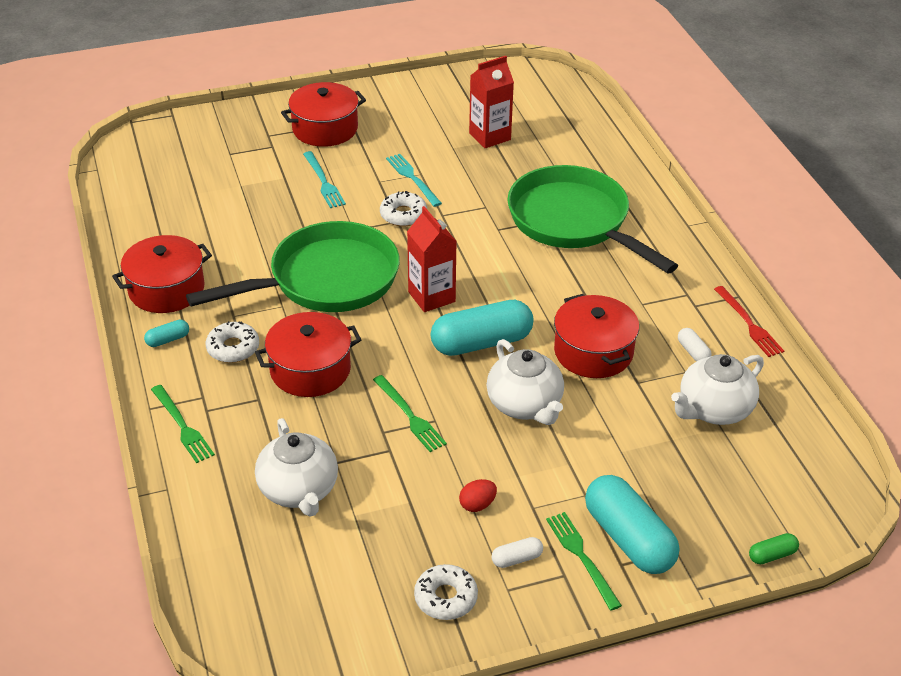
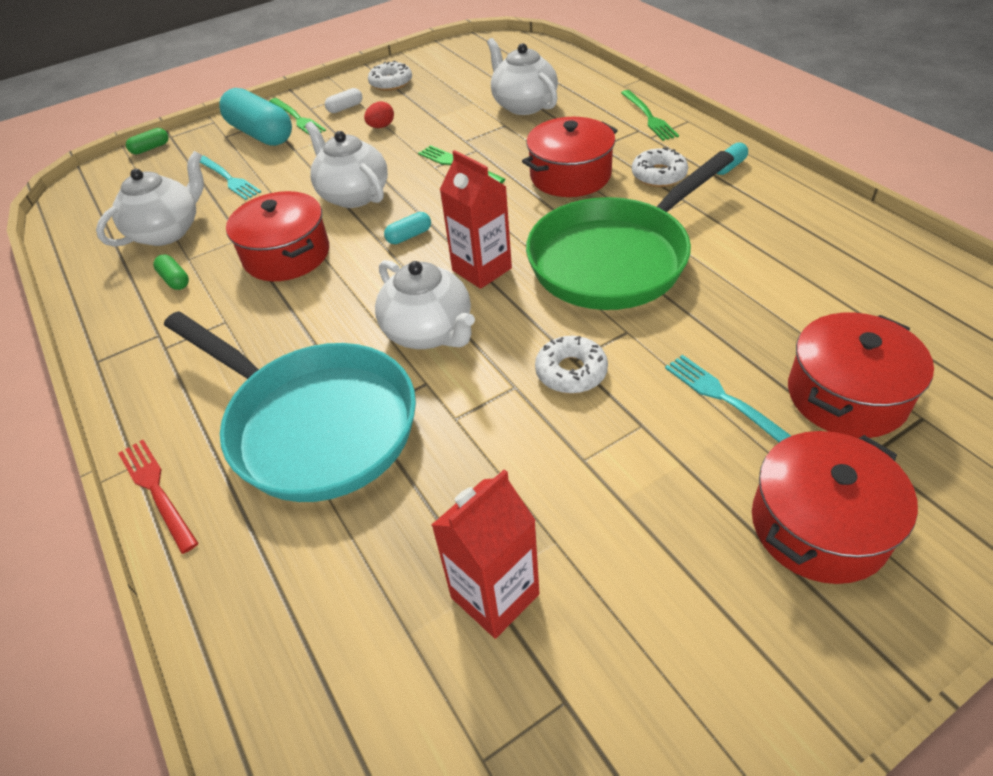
camera: 170 degrees right, 5 degrees up
(166, 289) = (782, 207): red pot -> red pot (846, 395)
(182, 426) = (648, 117): green fork -> green fork turned 150 degrees counterclockwise
(413, 178) = (591, 445): turquoise fork -> turquoise fork (228, 179)
(481, 343) = (409, 236): turquoise capsule -> turquoise capsule, size x0.44
(487, 259) = (429, 332): none -> white teapot
(574, 222) = (314, 424): green pan -> turquoise pan
(693, 352) = (175, 280): white capsule -> green capsule
(748, 324) = (97, 327): red fork -> red fork (157, 491)

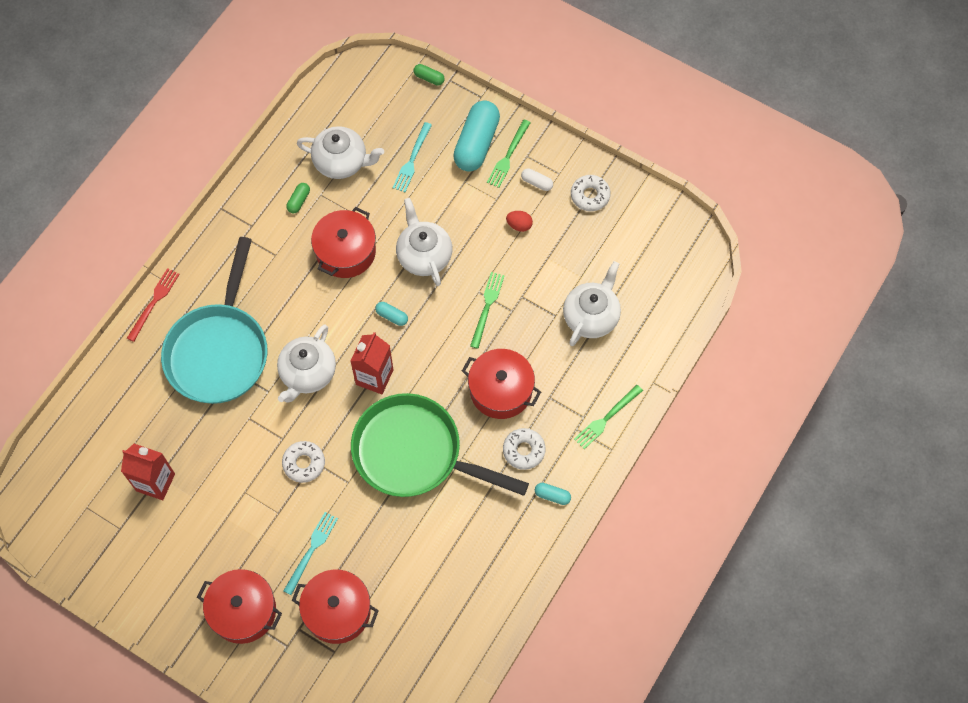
camera: 60 degrees right, 20 degrees up
(353, 195) = (424, 255): white teapot -> white teapot turned 45 degrees counterclockwise

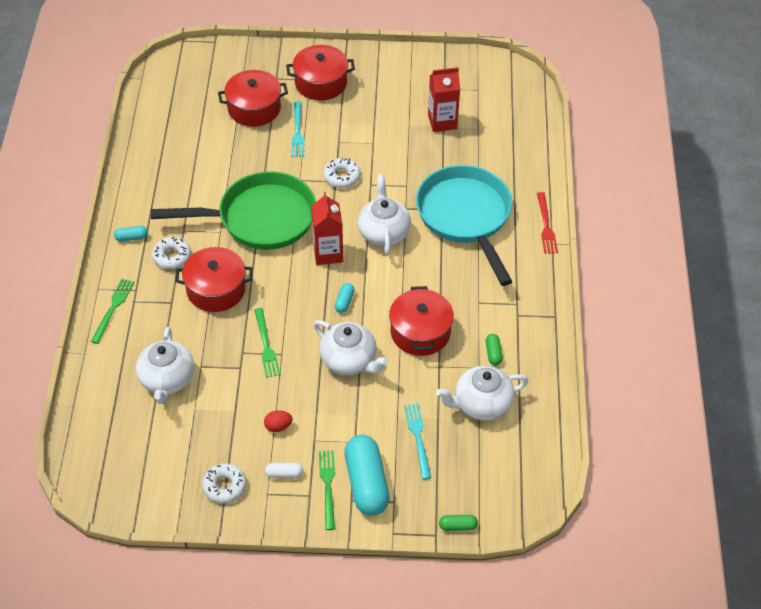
camera: 150 degrees right, 15 degrees down
(392, 316) = (344, 302): turquoise capsule -> turquoise capsule turned 75 degrees counterclockwise

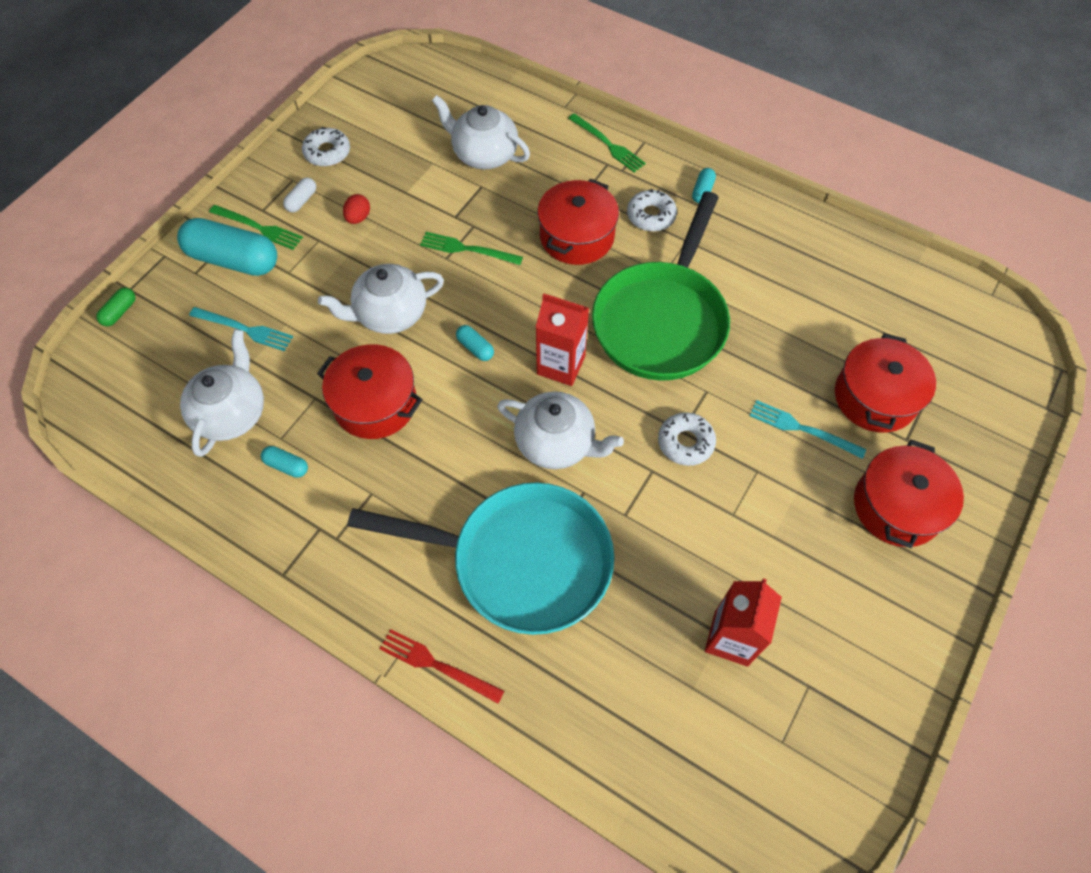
camera: 120 degrees right, 10 degrees up
(493, 353) = (287, 466): green capsule -> turquoise capsule

